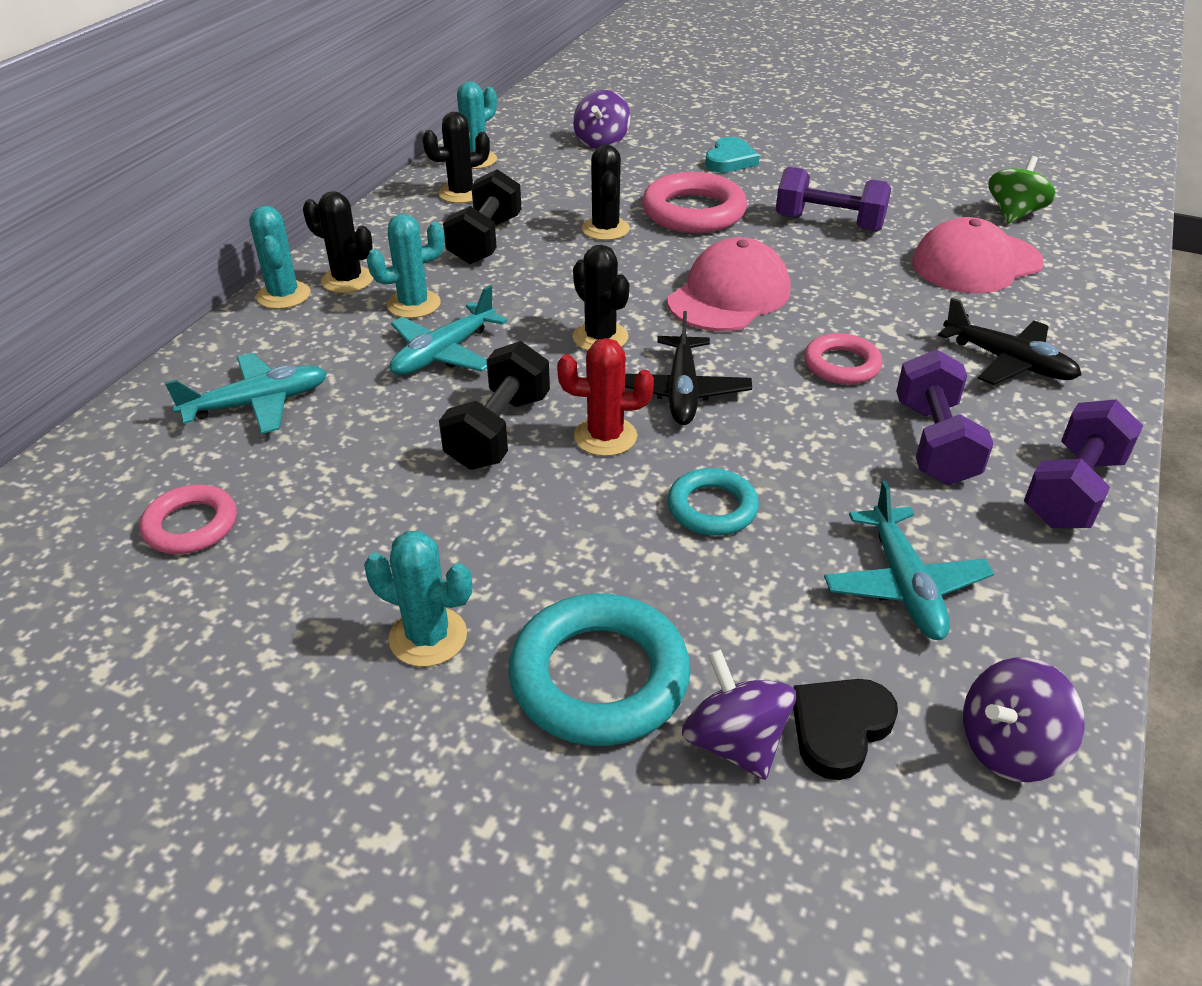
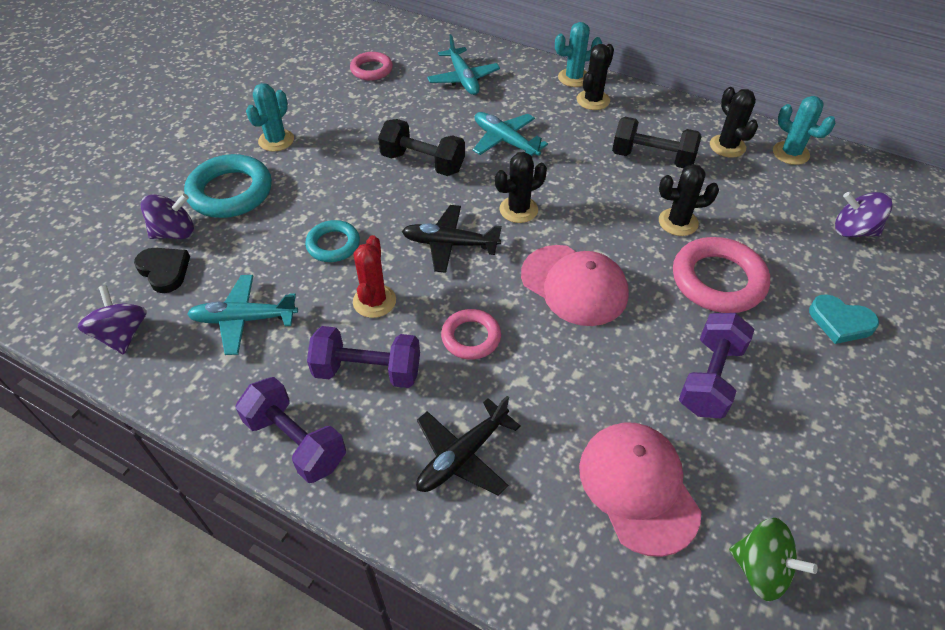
camera: 95 degrees right, 10 degrees up
(413, 304) = (563, 128): turquoise cactus -> none
(605, 437) = (409, 205): red cactus -> red cactus (374, 301)

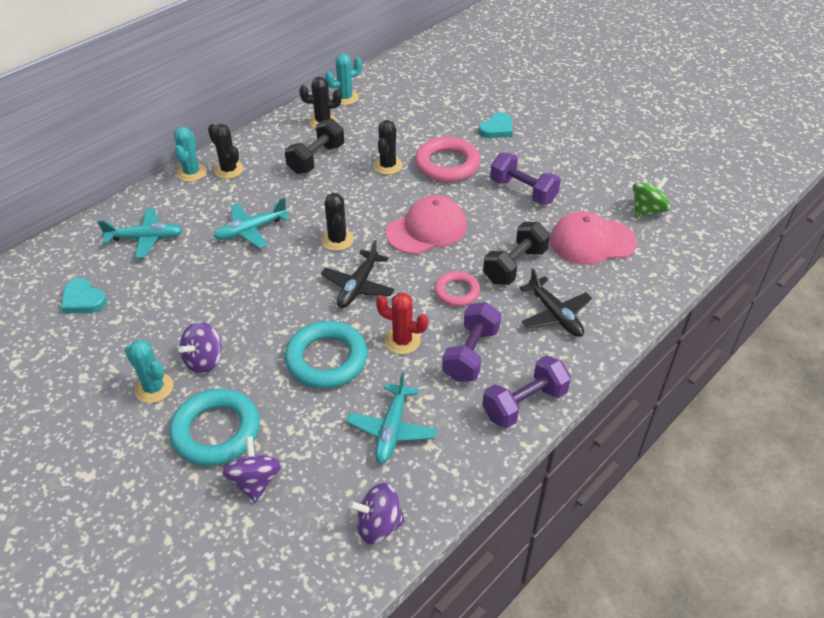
camera: 75 degrees left, 5 degrees down
(164, 271) = (306, 490): black heart -> none
(333, 244) = (326, 359): turquoise ring -> turquoise ring, size x1.68
(371, 70) = (83, 300): pink ring -> turquoise heart
(423, 163) = (250, 285): black dumbbell -> black dumbbell (514, 266)
(853, 231) = (427, 99): purple spinning top -> purple spinning top (204, 360)

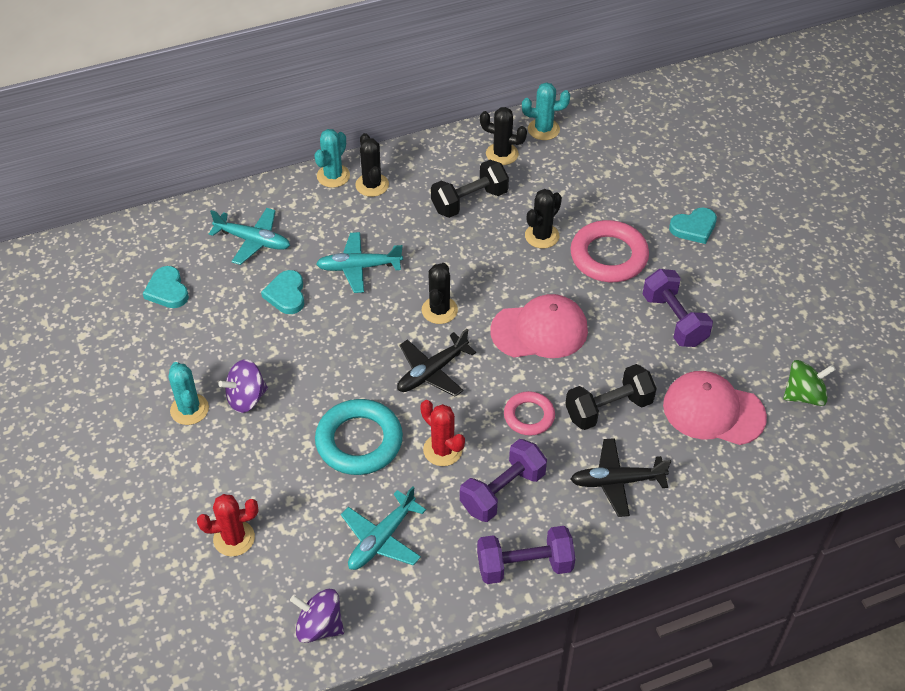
camera: 25 degrees right, 5 degrees up
(198, 269) = (286, 295): none -> turquoise heart
(216, 431) = (223, 475): turquoise ring -> none
(255, 481) = (234, 538): purple spinning top -> red cactus
(555, 314) = (617, 481): black plane -> black plane turned 90 degrees clockwise

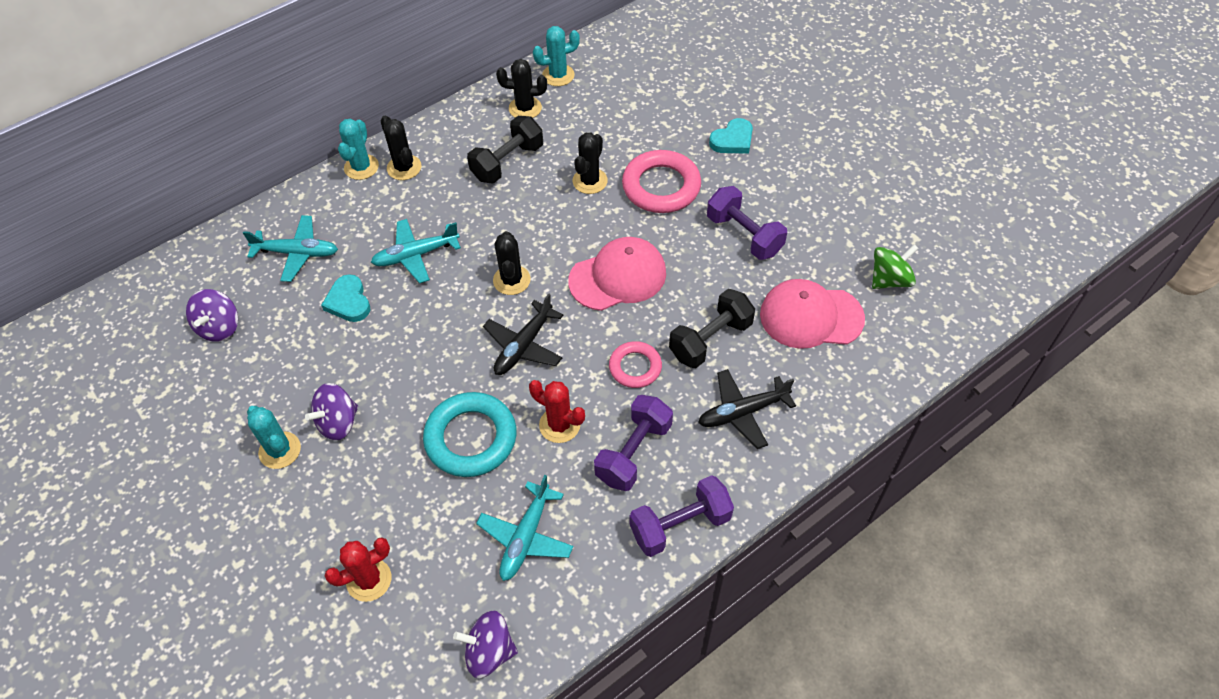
camera: 15 degrees left, 5 degrees up
(167, 290) = (219, 327): turquoise heart -> purple spinning top

